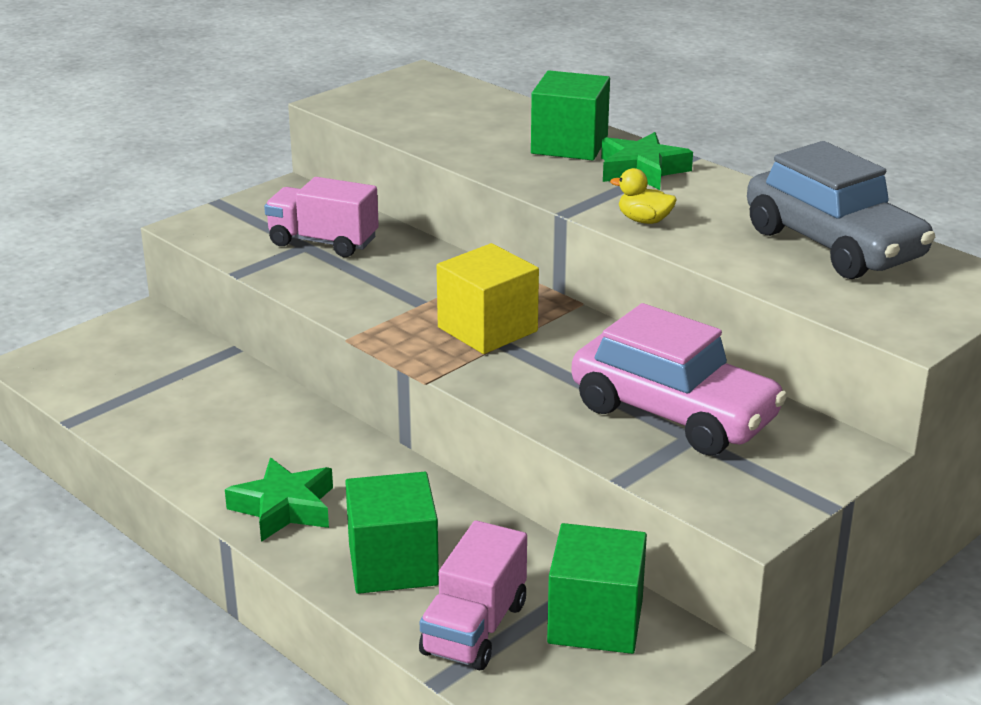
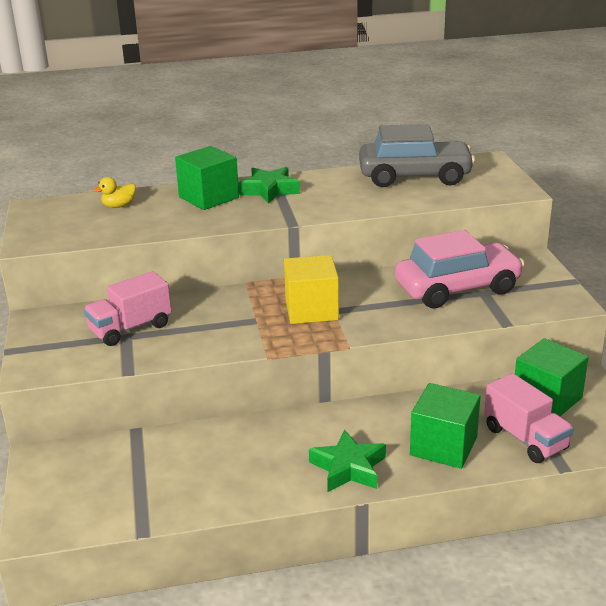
camera: 55 degrees left, 0 degrees up
(644, 220) = (330, 208): yellow duck -> yellow duck (119, 206)

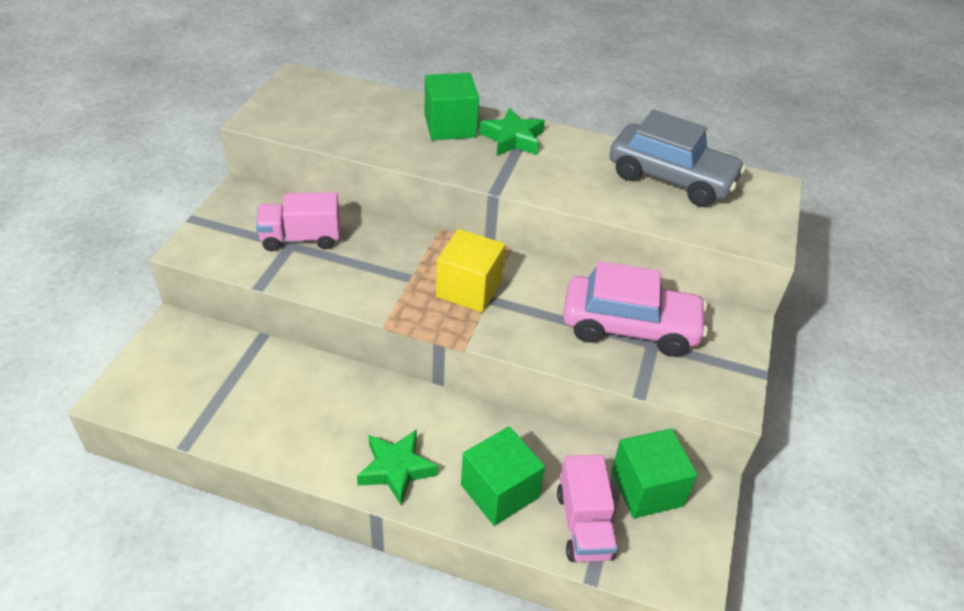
camera: 25 degrees right, 15 degrees up
(119, 206) = (365, 105): yellow duck -> none

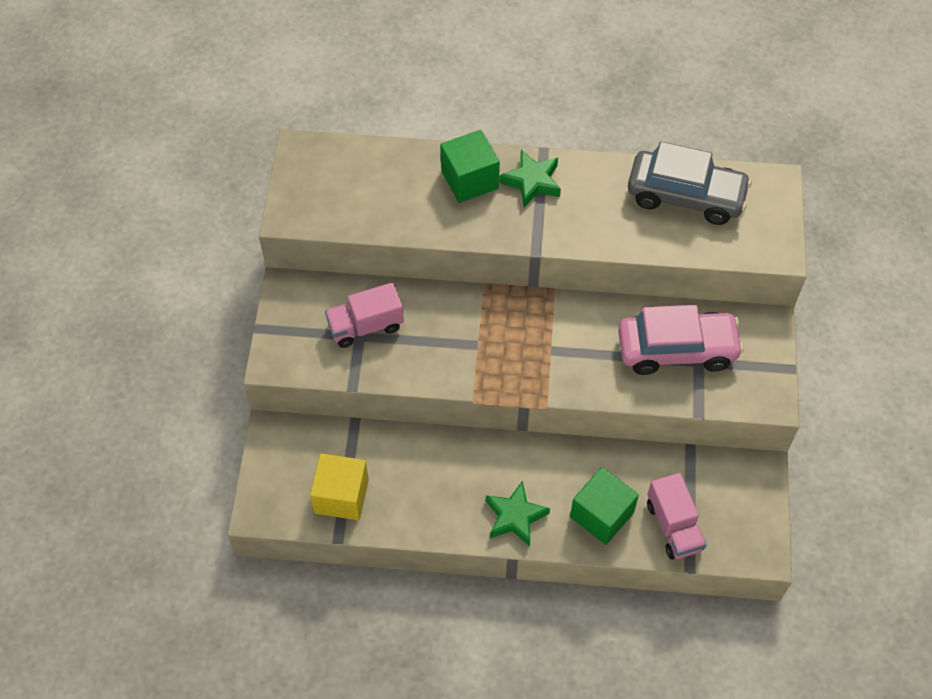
camera: 10 degrees left, 15 degrees up
(469, 289) = (531, 344): yellow cube -> yellow cube (341, 496)
(647, 488) = (715, 483): green cube -> none

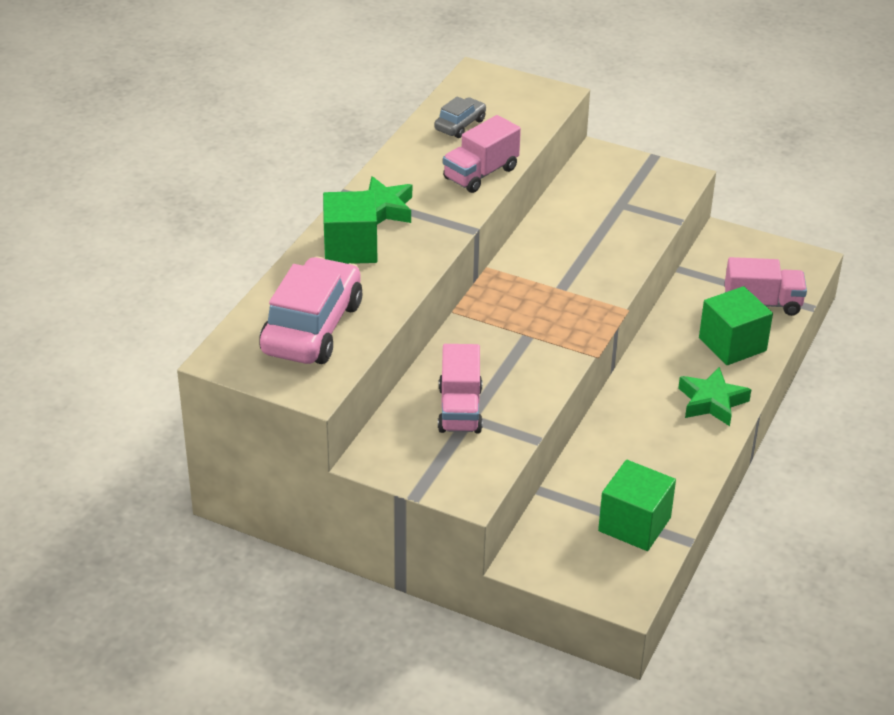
camera: 70 degrees left, 20 degrees down
(341, 496) = (634, 524): yellow cube -> green cube
(619, 233) = (481, 174): none -> pink truck
(676, 349) = (600, 213): pink car -> pink car (312, 328)
(685, 196) = (460, 125): grey car -> grey car, size x0.49

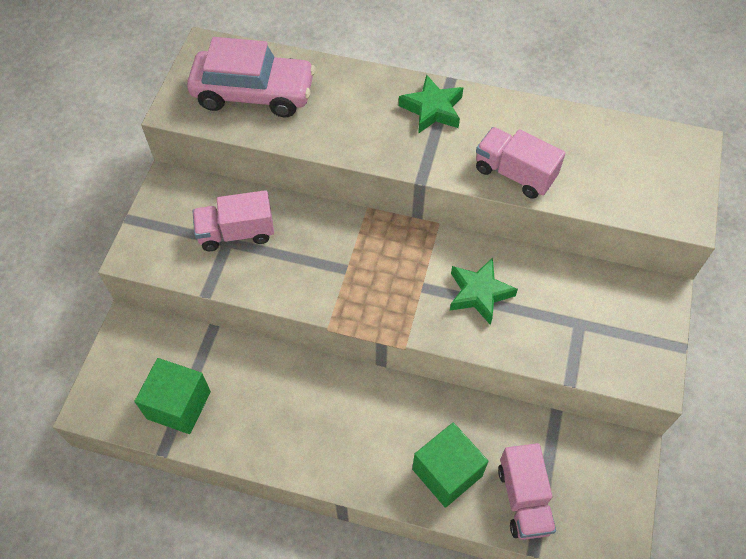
camera: 80 degrees right, 20 degrees up
(350, 248) = (368, 98): green cube -> none
(460, 125) = (592, 145): grey car -> none
(712, 402) = (353, 458): green star -> green star (479, 293)

